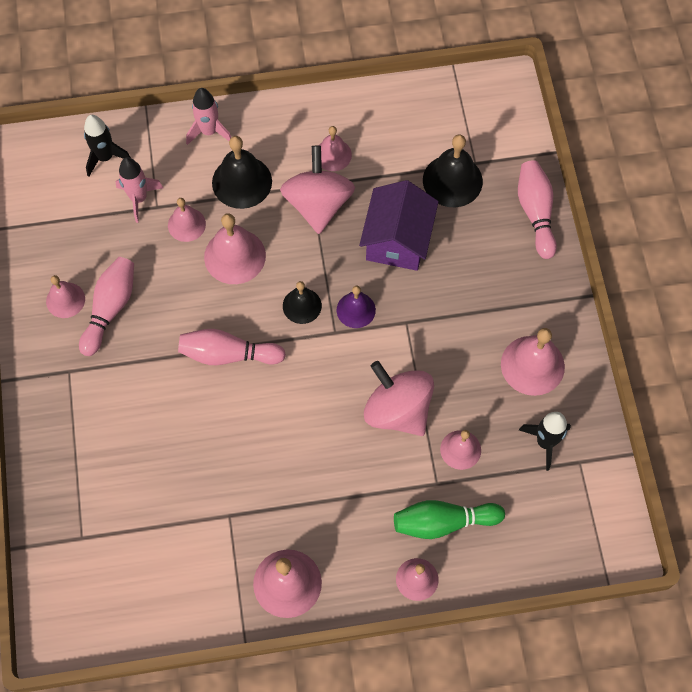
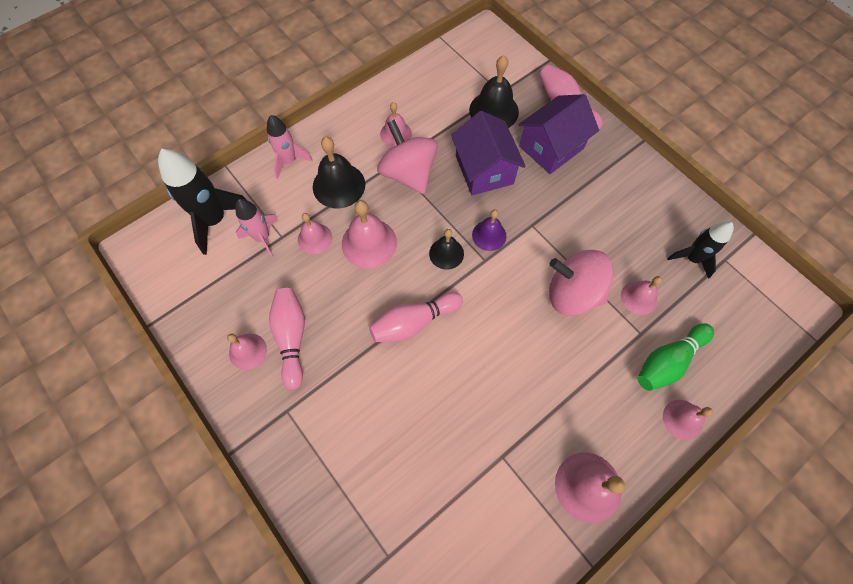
camera: 30 degrees left, 0 degrees up
(105, 157) = (215, 220): black rocket -> black rocket, size x1.60
(485, 252) = (551, 147): none -> purple house
(532, 365) = (641, 208): pink bell -> none

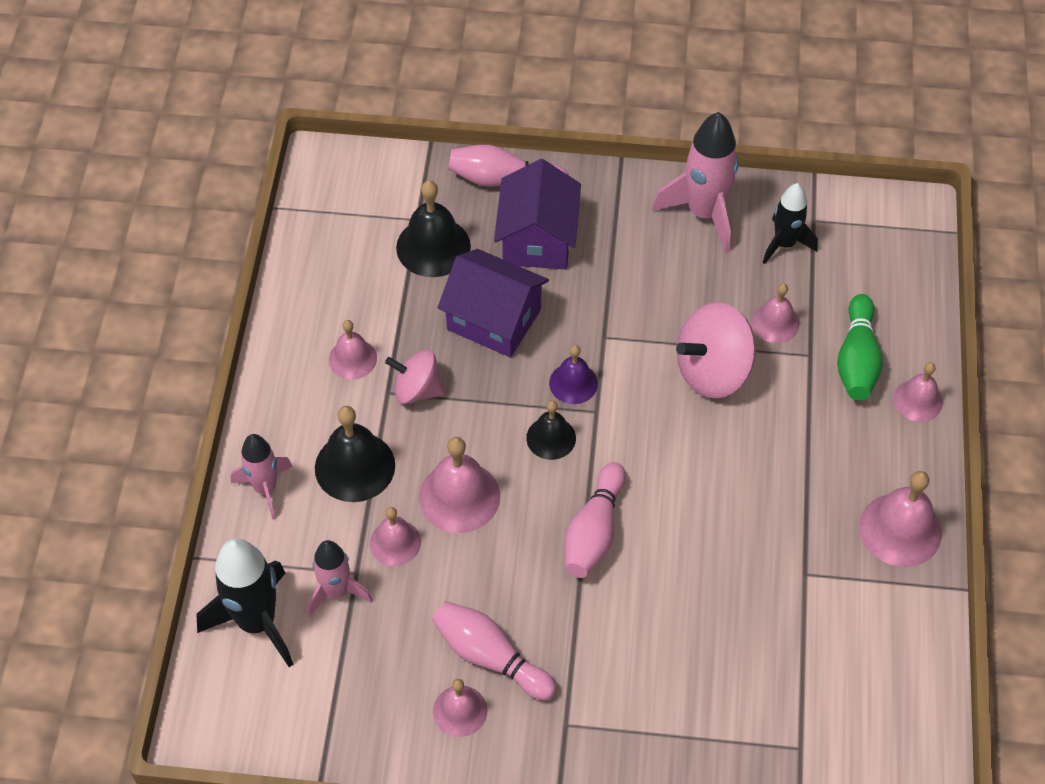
camera: 45 degrees left, 10 degrees down
(408, 173) = (417, 390): pink spinning top -> pink spinning top, size x0.64
(660, 205) = (704, 213): none -> pink rocket

